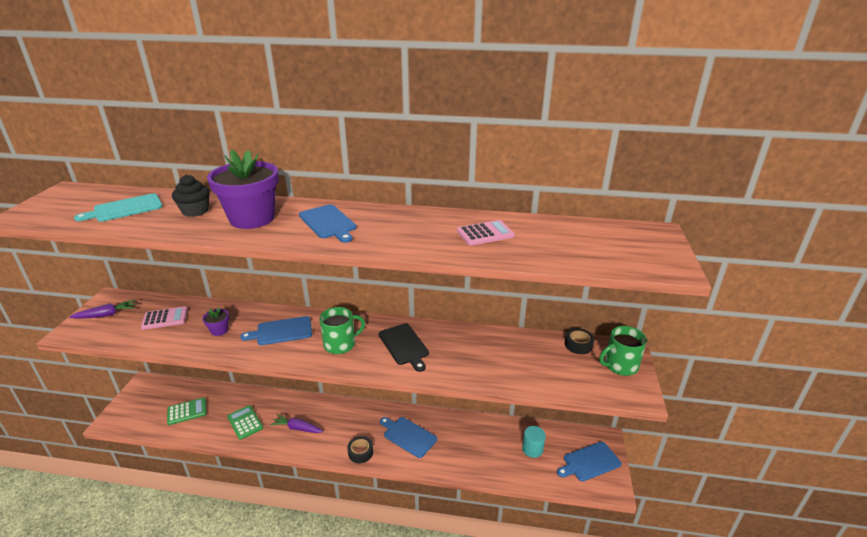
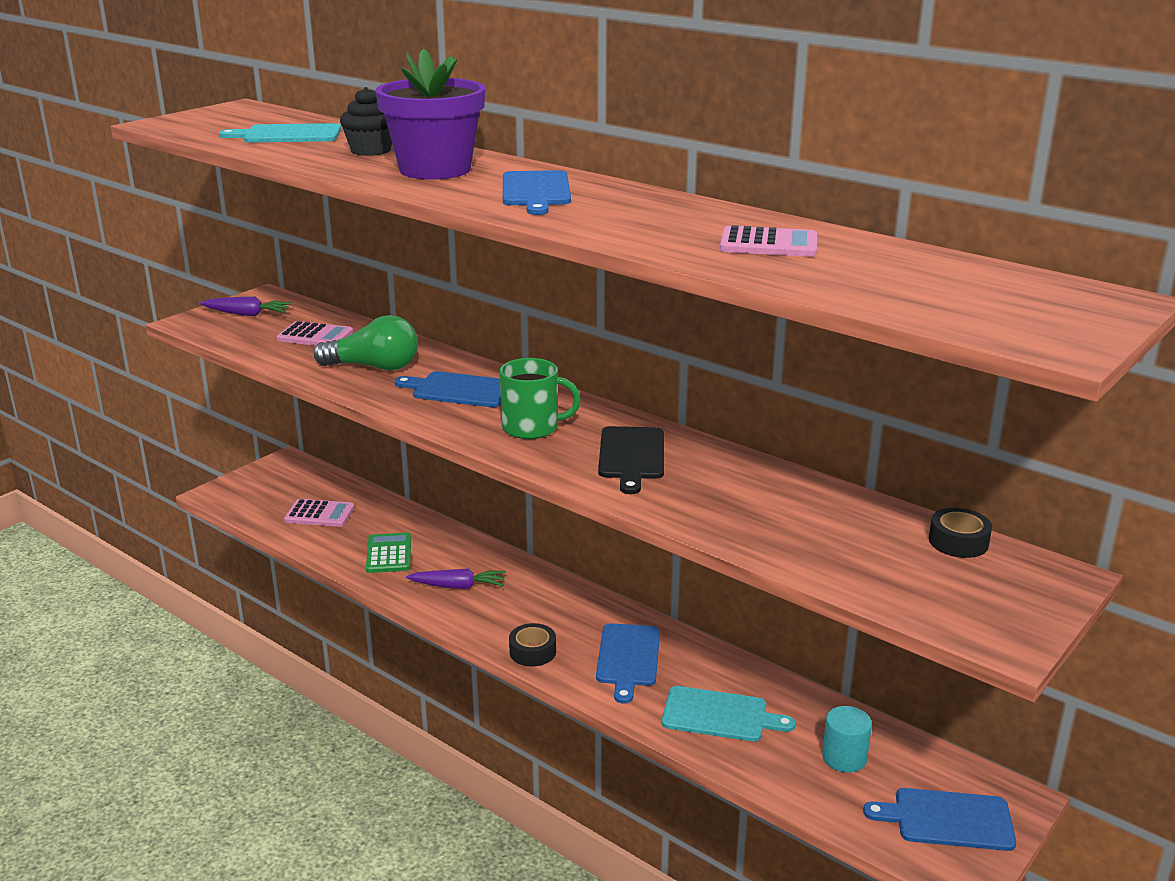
camera: 30 degrees right, 5 degrees down
(187, 411) = (319, 514): green calculator -> pink calculator
(219, 330) = (374, 367): purple flower pot -> green light bulb
(297, 428) = (458, 586): purple carrot -> purple carrot turned 135 degrees clockwise
(408, 436) = (628, 658): blue cutting board -> blue cutting board turned 150 degrees counterclockwise
(468, 450) = (719, 715): none -> turquoise cutting board
(620, 365) = (1014, 592): green mug -> none

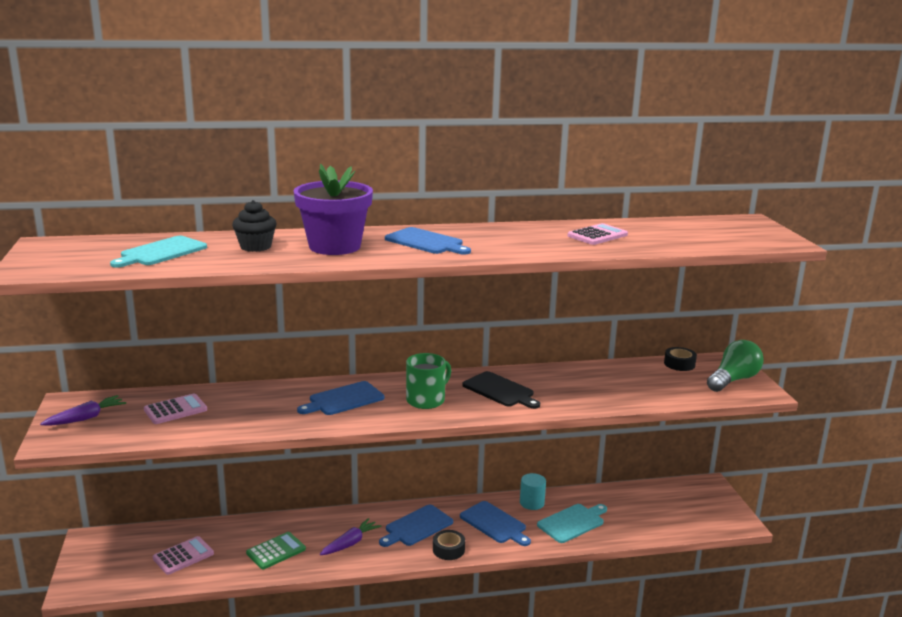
camera: 50 degrees left, 5 degrees down
(374, 367) = (263, 410): green light bulb -> green light bulb (733, 380)
(389, 554) = (276, 551): green calculator -> green calculator turned 105 degrees clockwise
(844, 757) = (640, 508): turquoise cylinder -> turquoise cylinder (532, 503)
(948, 819) = (706, 507): blue cutting board -> blue cutting board (417, 526)

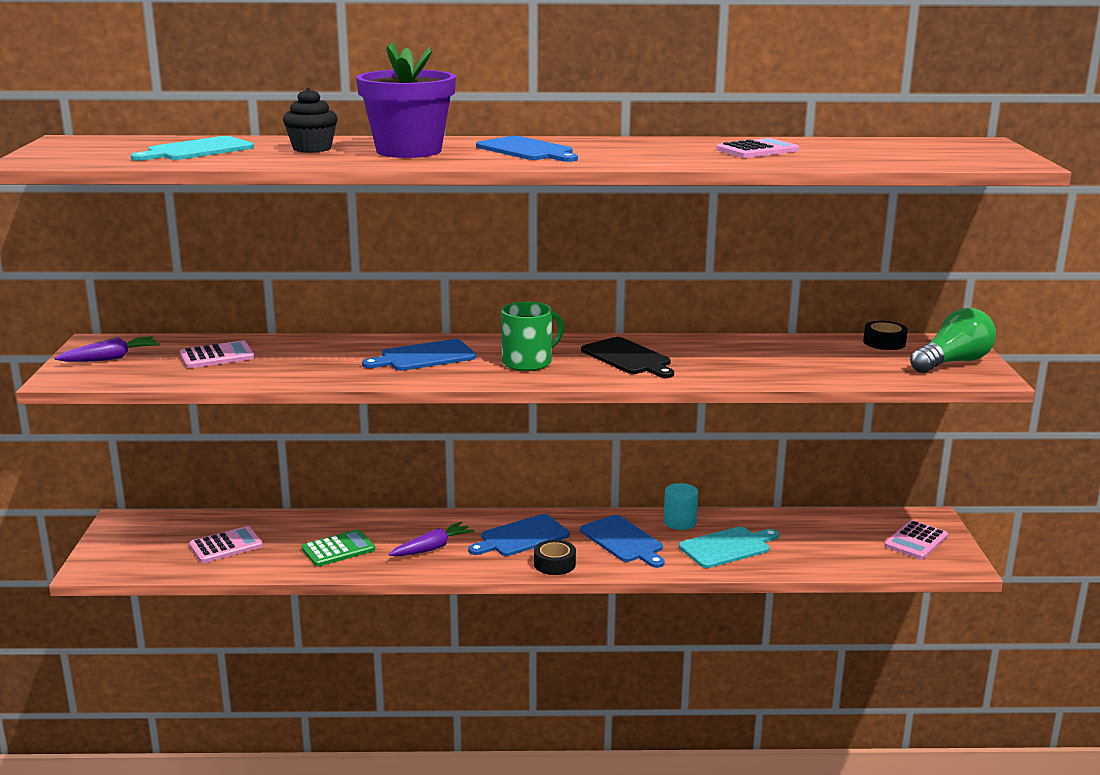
camera: 10 degrees right, 0 degrees up
(704, 505) = (916, 541): none -> pink calculator

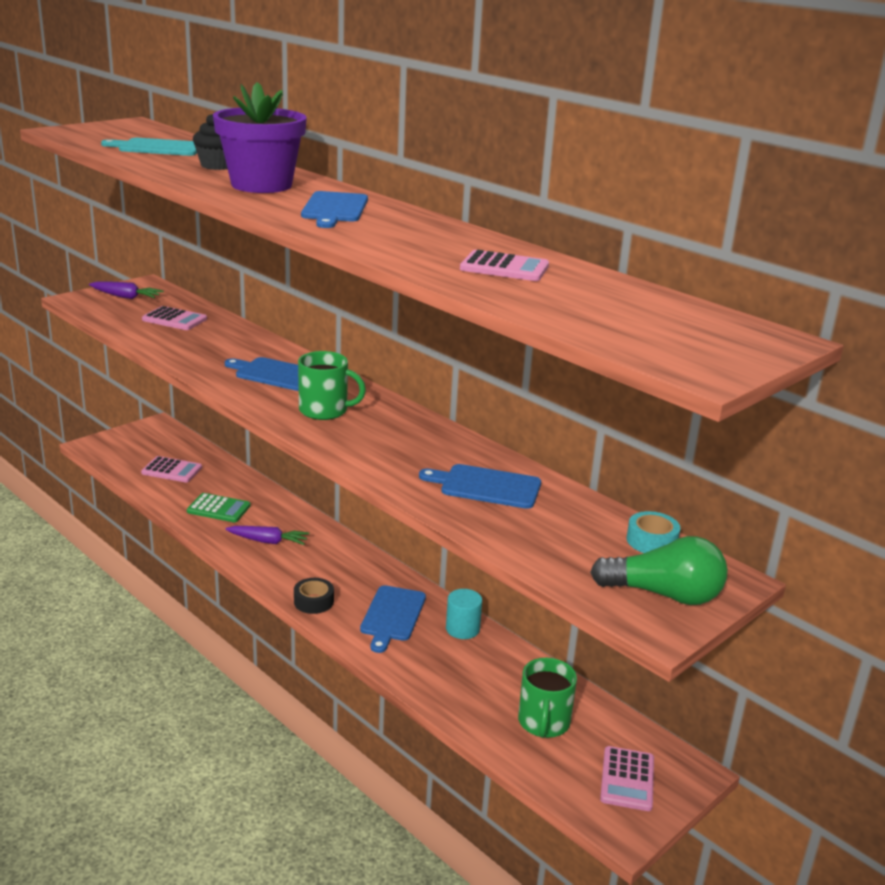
camera: 45 degrees right, 5 degrees up
(521, 537) = (334, 569): blue cutting board -> blue cutting board (486, 486)
(628, 358) = (399, 442): black cutting board -> none
(727, 547) = (455, 671): turquoise cutting board -> none
(825, 542) = (543, 722): none -> green mug
(884, 342) = (651, 541): black tape -> turquoise tape
(916, 541) = (627, 779): pink calculator -> pink calculator turned 75 degrees counterclockwise

